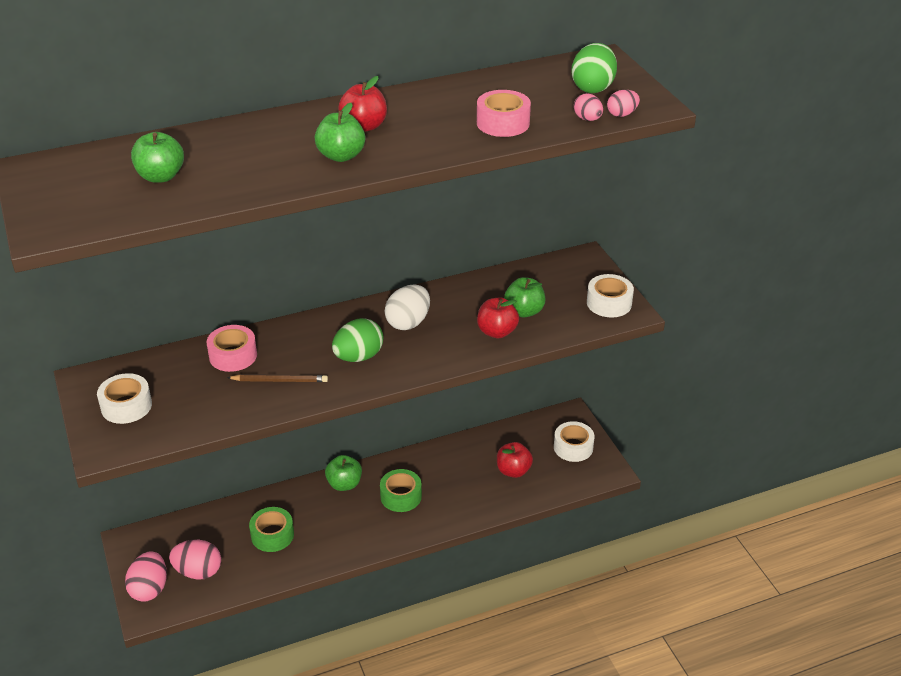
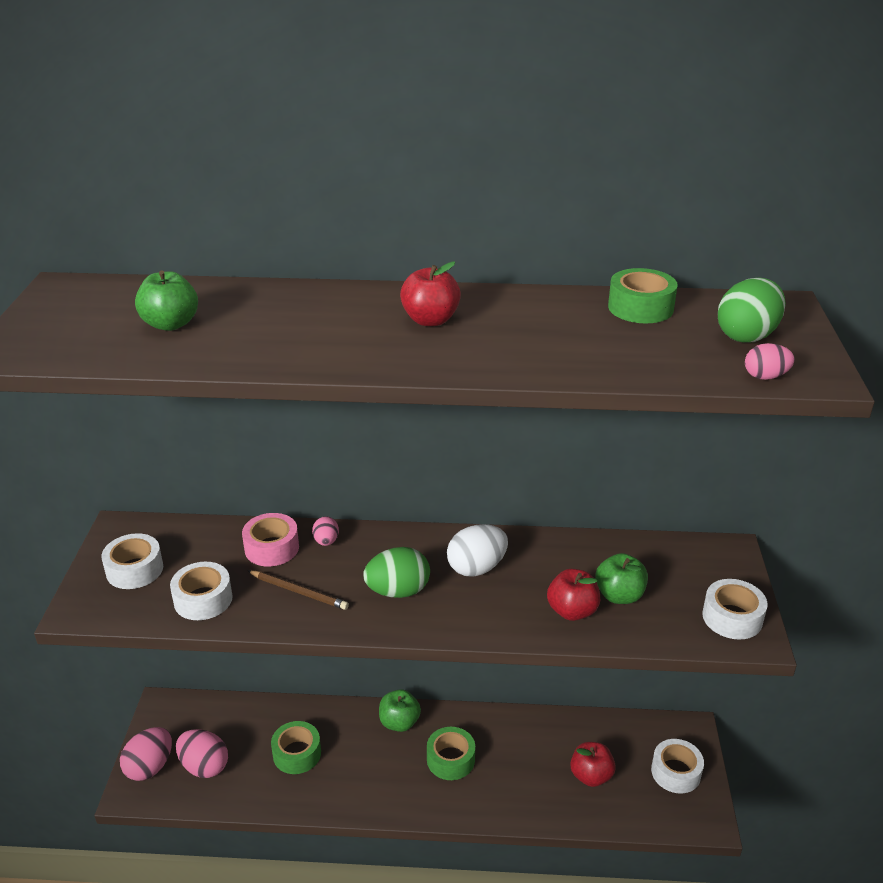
camera: 25 degrees right, 5 degrees down
(204, 410) = (203, 599): none -> white tape
(341, 156) = (376, 347): green apple -> none
(503, 123) = (598, 353): pink tape -> none
(508, 82) = (640, 308): none -> green tape
(587, 119) = (713, 372): pink egg -> pink egg (326, 541)

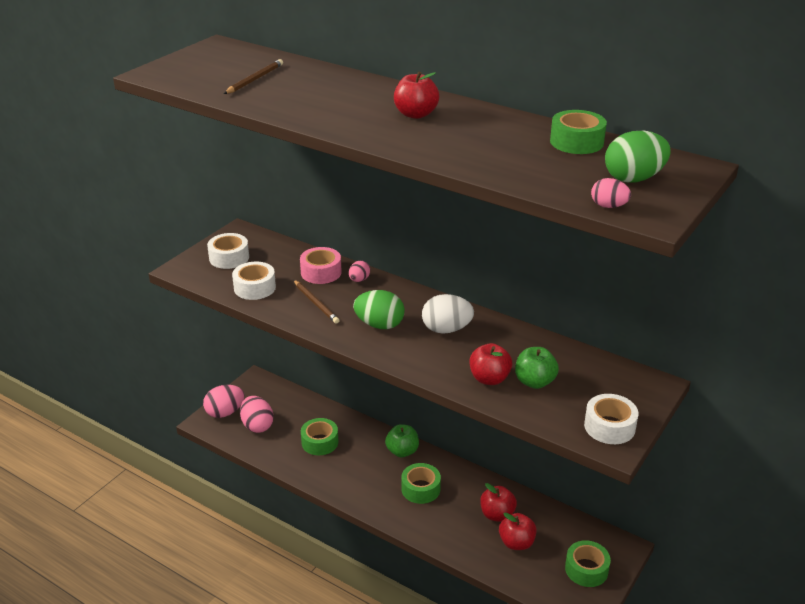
camera: 30 degrees right, 0 degrees up
(170, 324) = (254, 79): green apple -> brown pencil
(549, 752) = (497, 514): none -> red apple
(675, 772) = (586, 569): white tape -> green tape

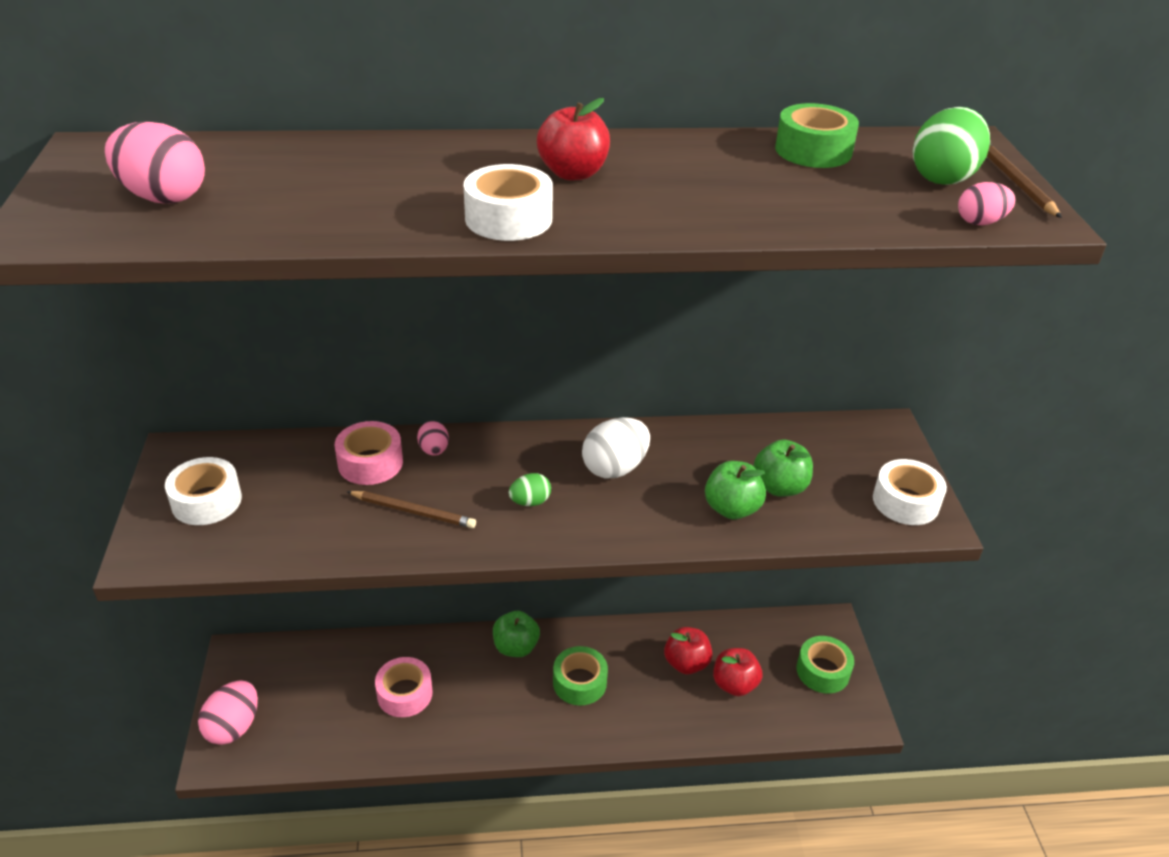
camera: 40 degrees left, 5 degrees up
(254, 79) = (247, 190): brown pencil -> brown pencil (1014, 181)
(254, 288) = (299, 530): white tape -> white tape (508, 218)
(257, 425) = (298, 719): pink egg -> pink egg (163, 197)
(320, 442) = (405, 694): green tape -> pink tape
(379, 325) = (530, 502): green egg -> green egg, size x0.56
(489, 379) = (731, 509): red apple -> green apple

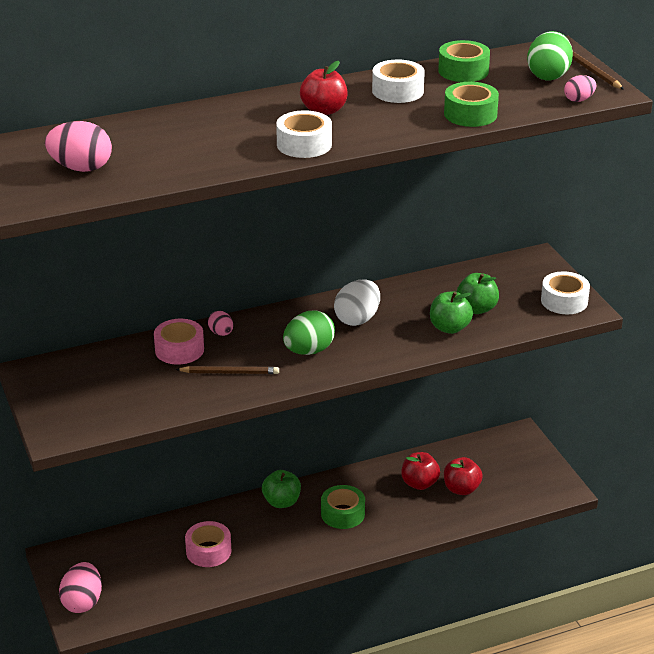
camera: 15 degrees left, 5 degrees down
(206, 501) = (75, 396): white tape -> white tape (397, 91)
(530, 502) = (309, 351): green egg -> green egg, size x1.78
(823, 671) = (524, 466): green tape -> green tape (470, 114)

